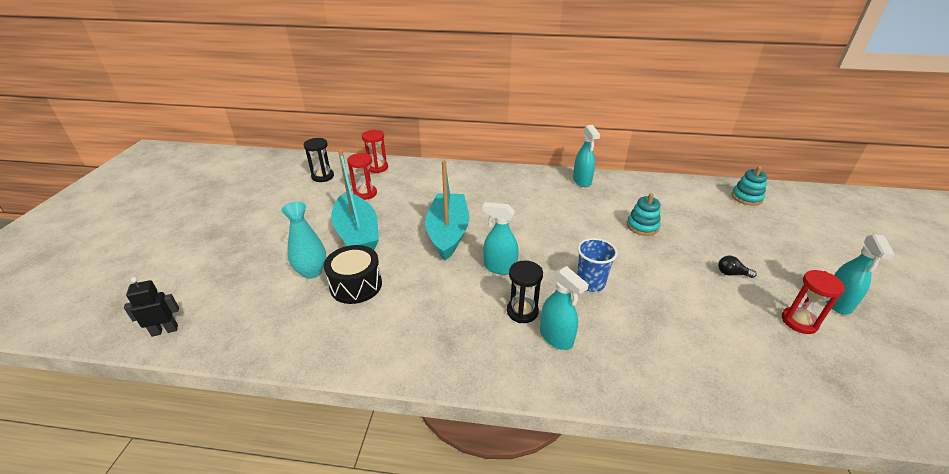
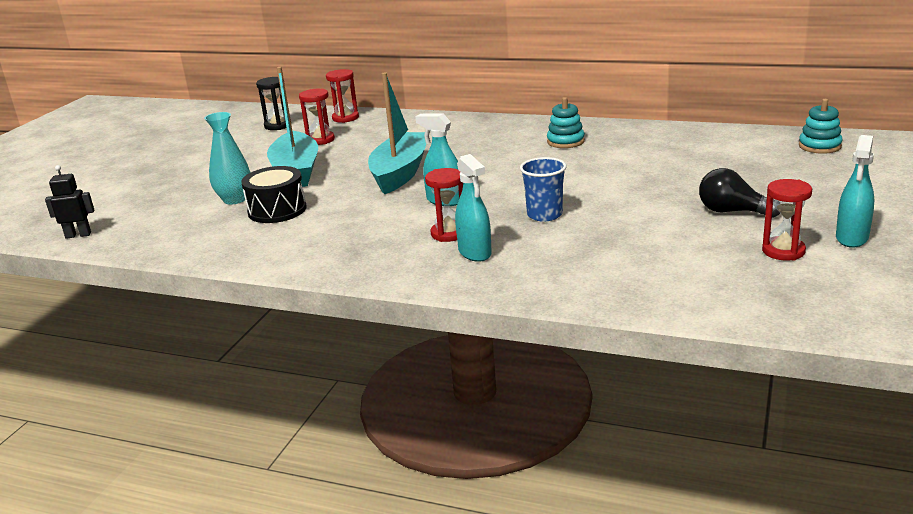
camera: 15 degrees right, 10 degrees down
(522, 311) = (449, 233): black hourglass -> red hourglass
(582, 181) = (599, 130): turquoise spray bottle -> none
(642, 226) = (648, 170): turquoise stacking toy -> turquoise stacking toy (565, 141)
(732, 273) = (732, 211): black light bulb -> black light bulb, size x1.72

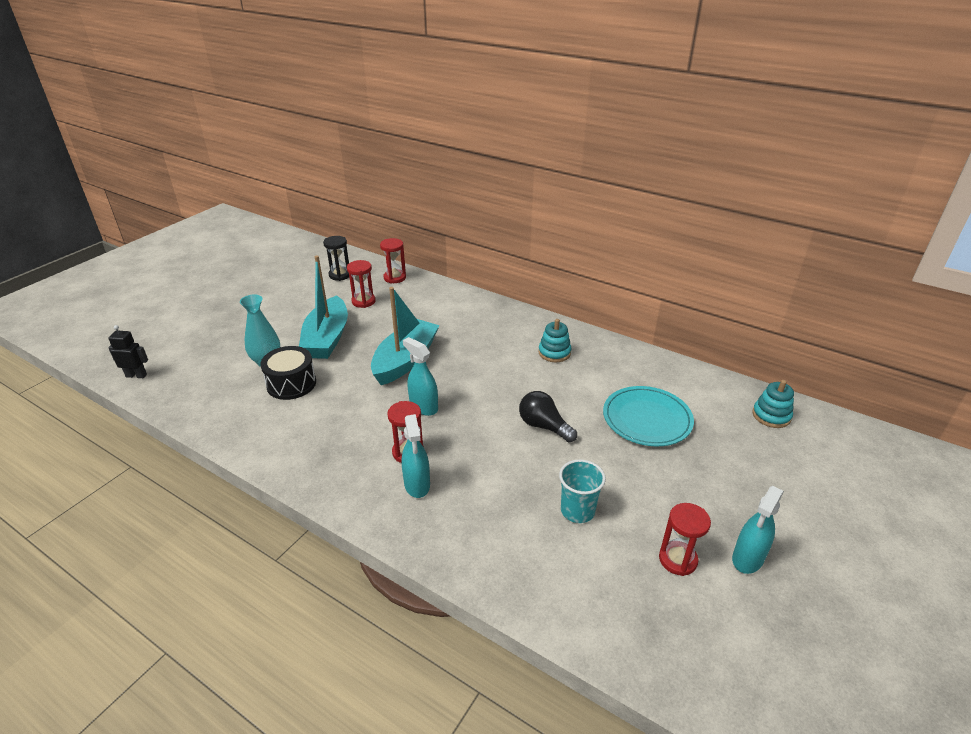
camera: 10 degrees right, 10 degrees up
(544, 215) = (495, 448): blue cup -> none
(660, 239) = (577, 511): none -> turquoise cup
(694, 169) = (647, 419): none -> turquoise plate
(732, 211) = (655, 489): black light bulb -> black light bulb (544, 426)

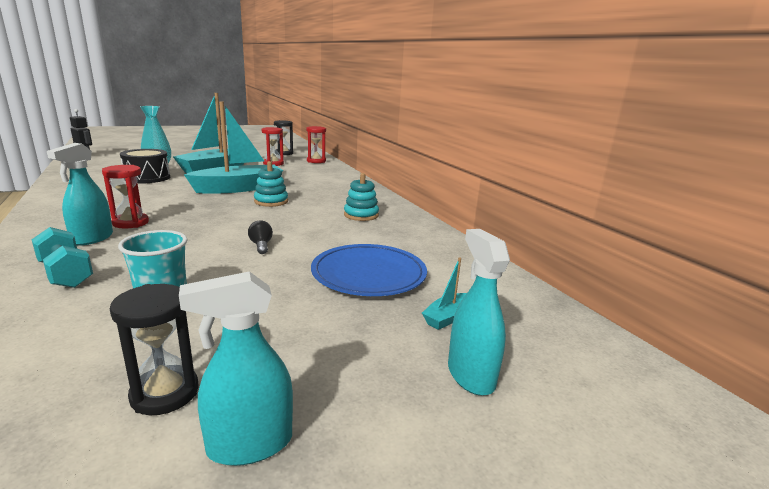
camera: 30 degrees right, 15 degrees down
(423, 407) = (197, 208): turquoise spray bottle -> turquoise spray bottle (470, 375)
(473, 525) = (66, 274): none -> turquoise dumbbell
(544, 426) = (261, 245): black light bulb -> black light bulb, size x0.58
(647, 419) = (369, 274): turquoise plate -> blue plate
(677, 559) = (165, 393): red hourglass -> black hourglass
(728, 434) = (447, 317): none -> turquoise boat
(771, 416) = (535, 325): turquoise stacking toy -> turquoise stacking toy (271, 201)

